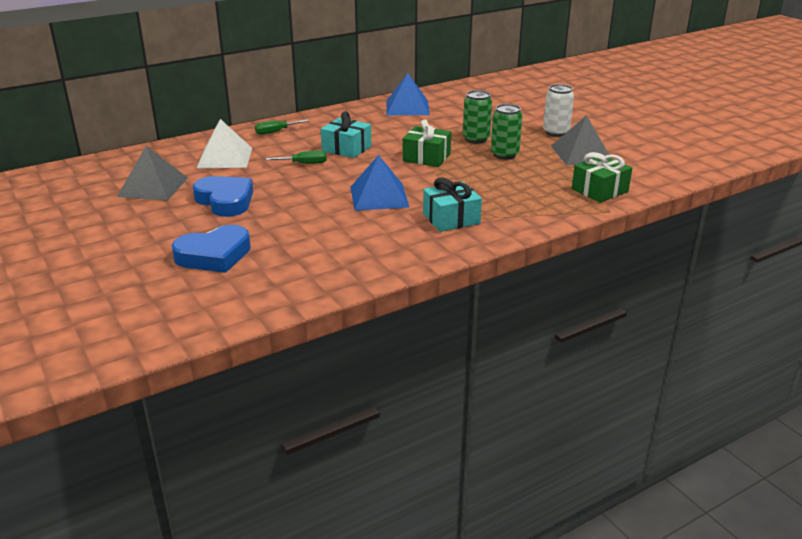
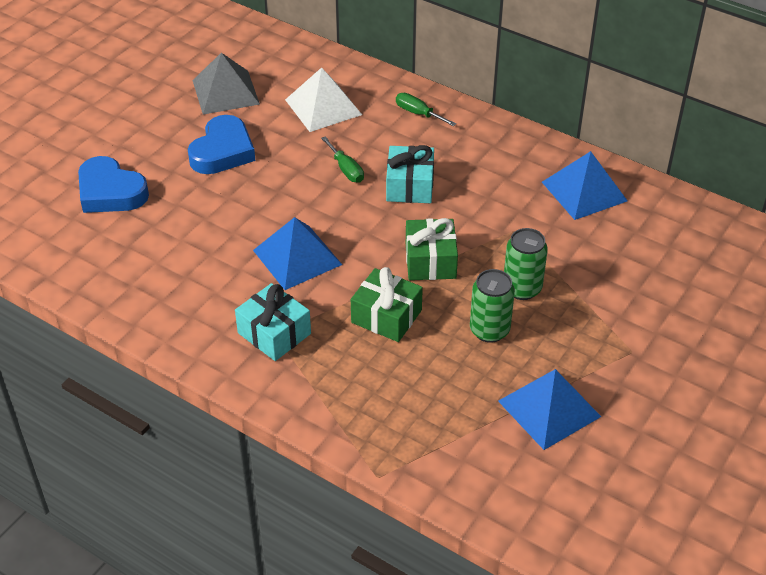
camera: 65 degrees right, 15 degrees up
(556, 132) = (609, 363): white can -> none
(581, 153) = (549, 408): grey pyramid -> blue pyramid
(599, 190) = (435, 453): green gift -> green gift (386, 316)

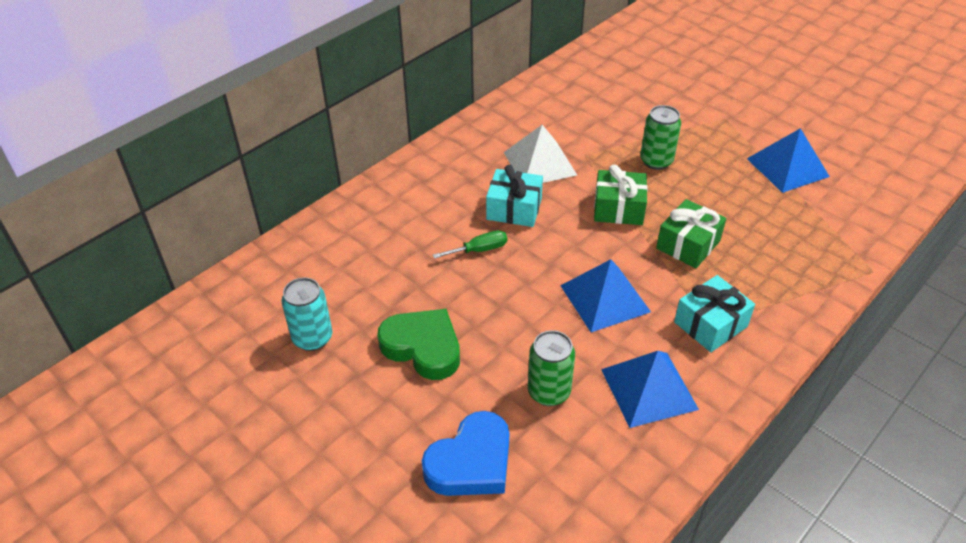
camera: 80 degrees left, 0 degrees up
(223, 151) = (423, 347): blue heart -> green heart
(225, 92) = (312, 338): grey pyramid -> turquoise can
(323, 107) = (371, 257): white pyramid -> white pyramid (539, 163)
(418, 113) = (406, 190): green screwdriver -> none
(489, 330) = (704, 186): green can -> green can (549, 392)
(584, 191) = (542, 110): blue pyramid -> blue pyramid (649, 389)

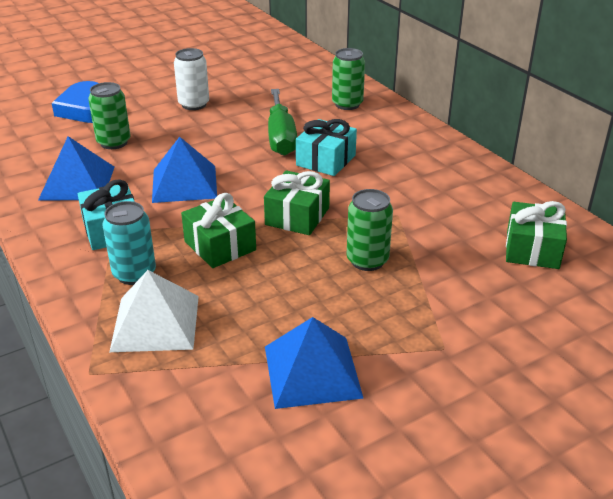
camera: 105 degrees right, 10 degrees down
(312, 338) = (231, 72): turquoise can -> turquoise can (134, 274)
(384, 215) = (347, 104): none -> green can
(423, 347) = (194, 104): green heart -> white can
(479, 250) = (281, 137): green screwdriver -> green screwdriver, size x1.84
(539, 163) = (391, 185): white pyramid -> white pyramid (156, 322)
(595, 89) = (532, 249): none -> green gift

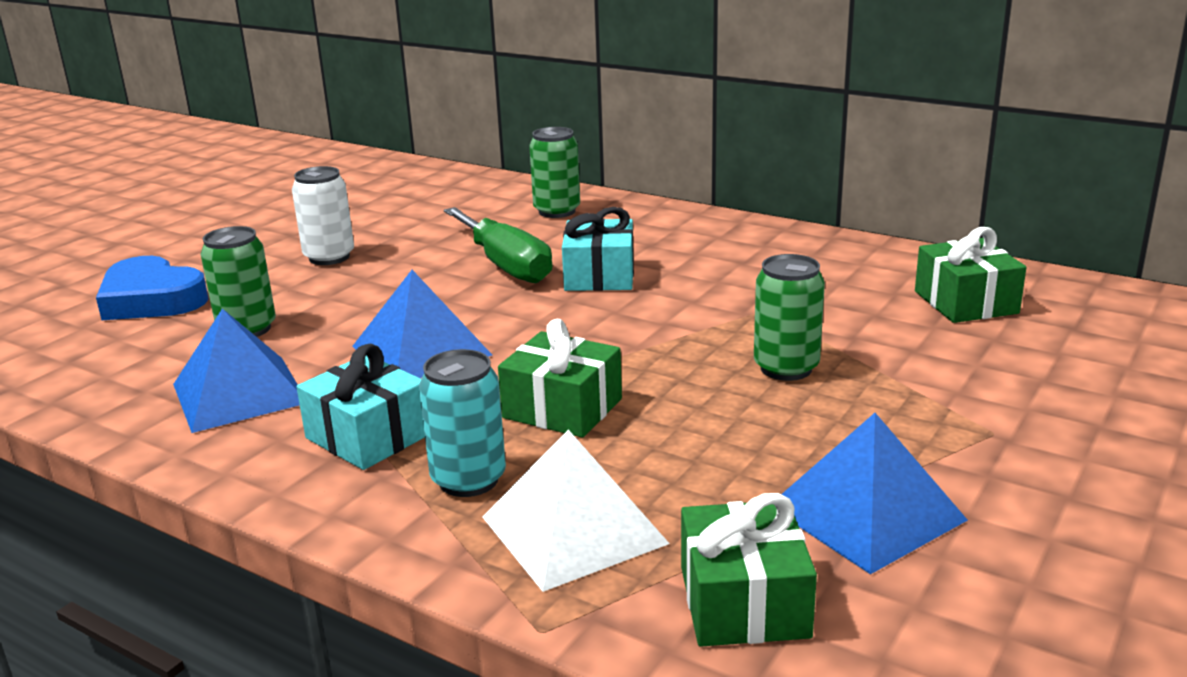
camera: 25 degrees left, 10 degrees down
(297, 216) = (634, 345): green gift -> green gift (744, 602)

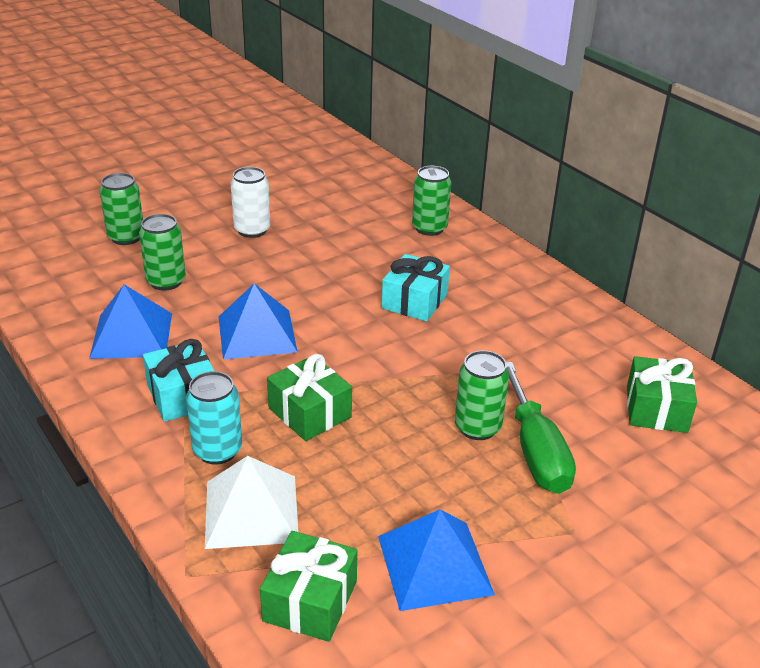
camera: 20 degrees right, 10 degrees up
(152, 299) = (126, 237): blue heart -> green can
(506, 265) = (359, 272): green screwdriver -> green screwdriver (536, 451)

